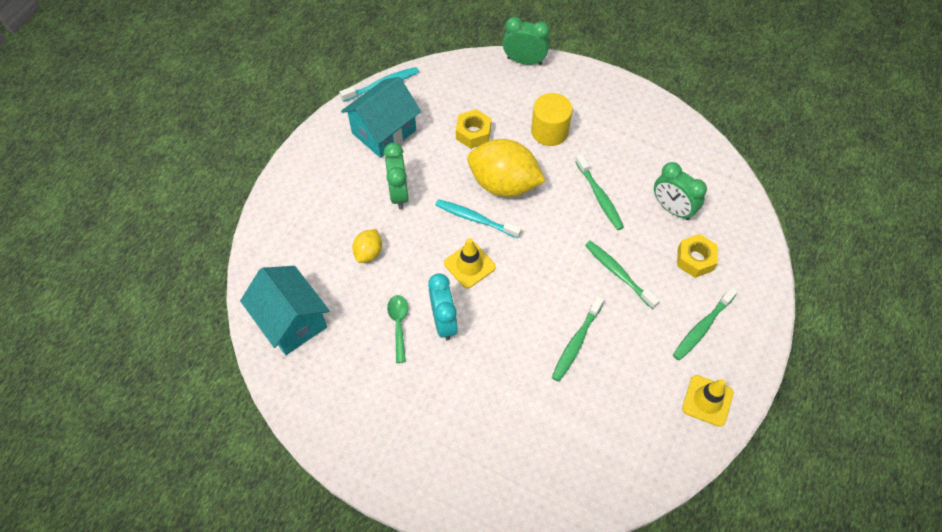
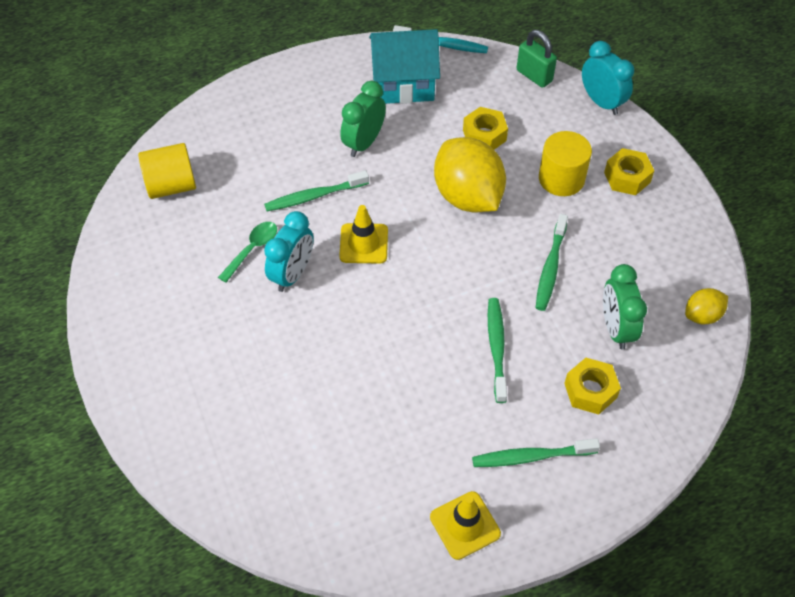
camera: 40 degrees right, 5 degrees down
(292, 321) = (171, 186): turquoise house -> yellow cylinder
(368, 252) = (288, 174): yellow lemon -> yellow lemon (702, 315)
(465, 69) = (534, 76): none -> green padlock
(475, 219) = (410, 209): turquoise toothbrush -> none
(524, 61) = (601, 102): green clock -> turquoise clock
(576, 342) = (392, 378): green toothbrush -> green toothbrush (315, 196)
(587, 103) = (627, 177): none -> yellow nut

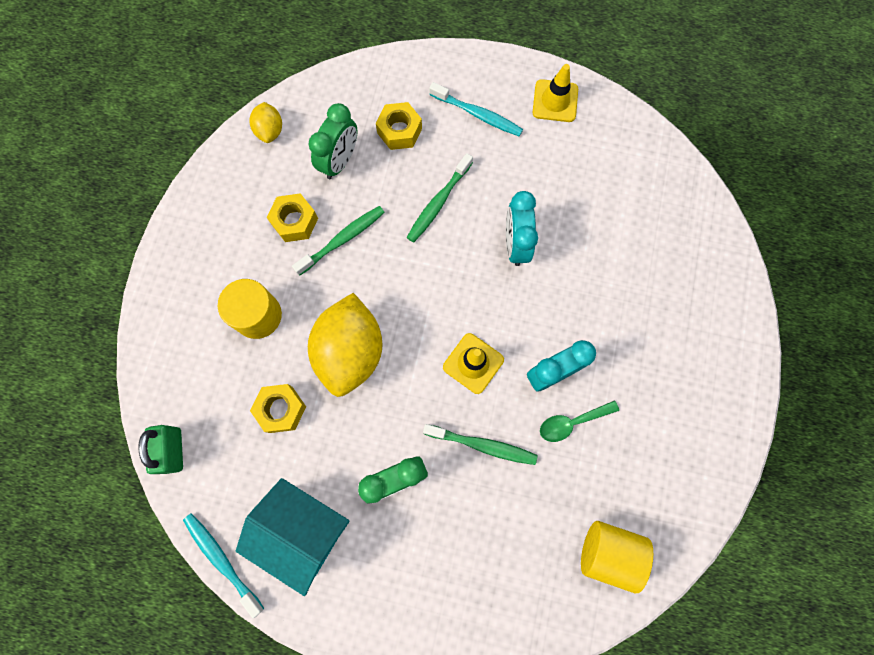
camera: 145 degrees left, 20 degrees up
(532, 457) = (477, 114): green toothbrush -> turquoise toothbrush
(601, 102) = (145, 373): turquoise clock -> turquoise clock (515, 244)
(627, 177) = (204, 279): yellow nut -> yellow nut (294, 221)
(702, 315) = (270, 131): yellow lemon -> yellow lemon turned 75 degrees clockwise

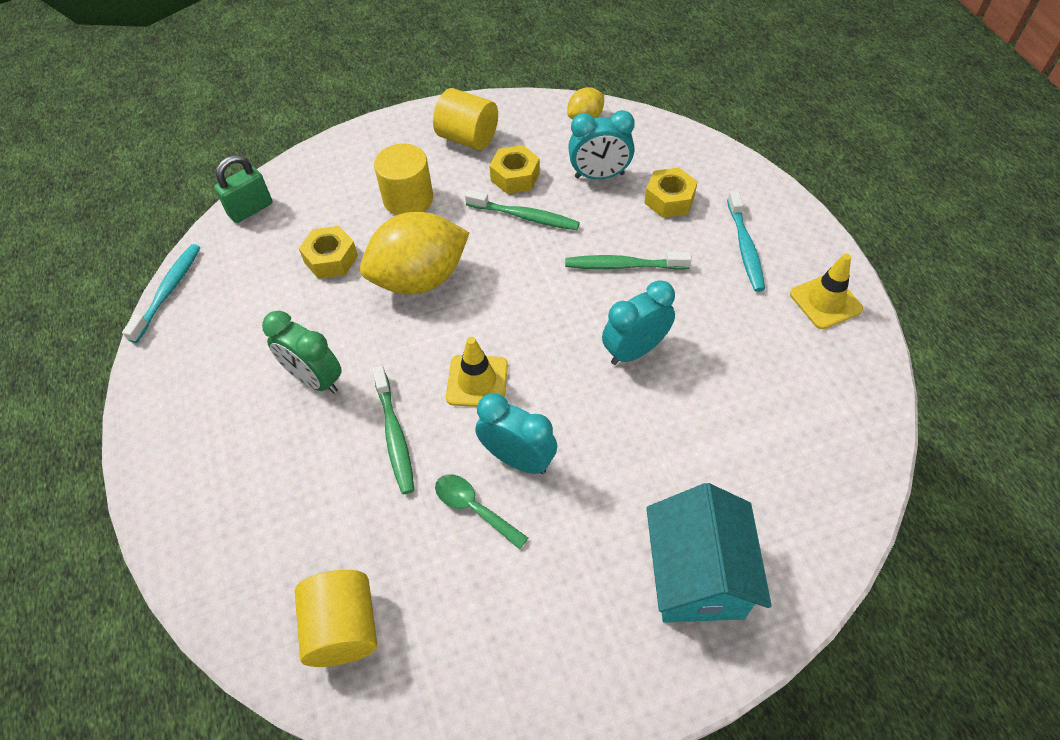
camera: 60 degrees right, 20 degrees down
(223, 231) = (468, 138): none -> yellow cylinder
(303, 530) = (224, 334): turquoise house -> turquoise house (696, 576)
(340, 161) = (599, 175): green clock -> turquoise clock

